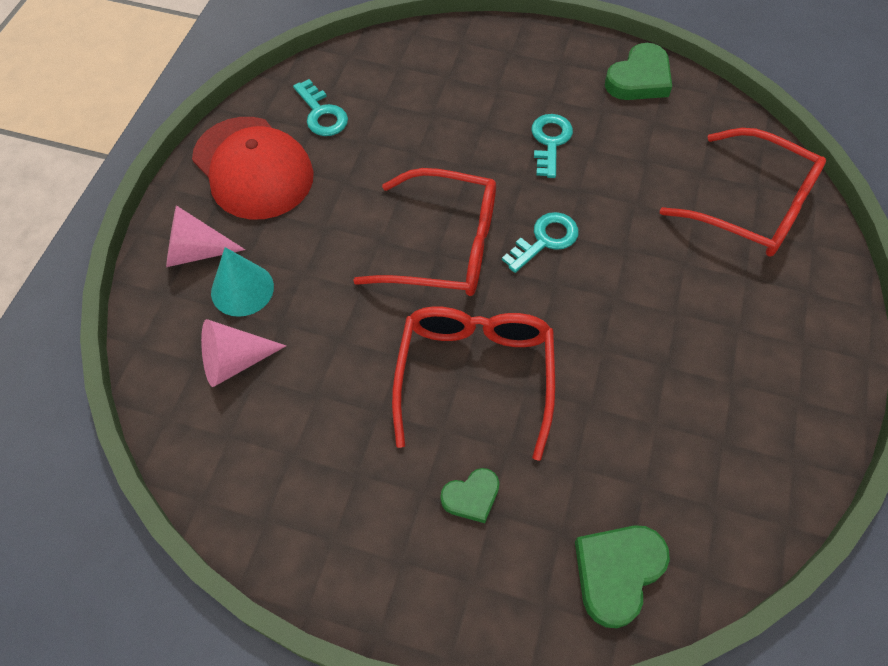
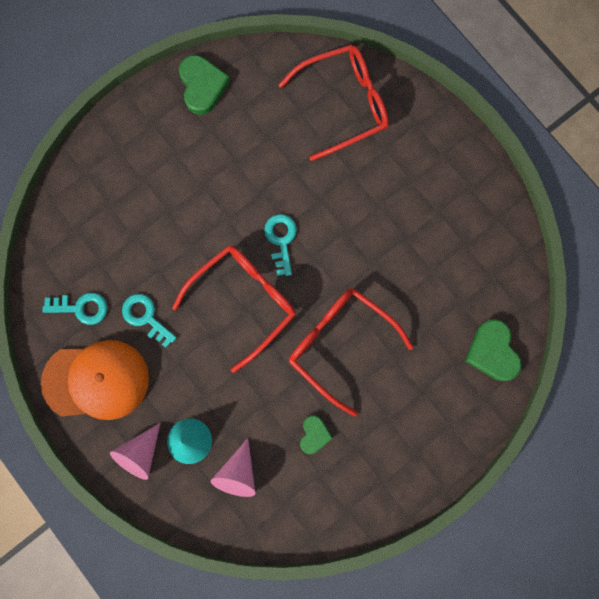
camera: 55 degrees left, 20 degrees up
(253, 168) = (96, 380): red cap -> orange cap
(471, 497) = (407, 395): green heart -> green heart (314, 435)
(550, 141) = (211, 181): turquoise key -> turquoise key (146, 317)

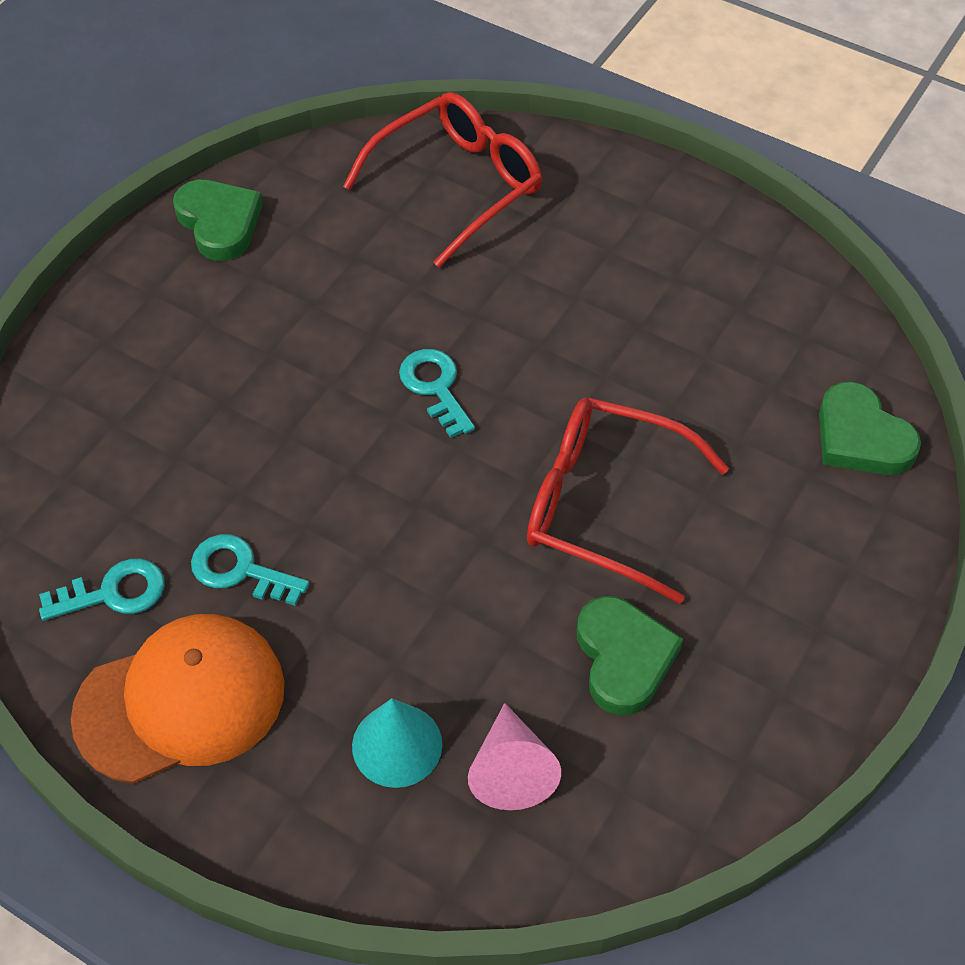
camera: 20 degrees left, 25 degrees down
(140, 454) = (310, 799): pink cone -> none
(244, 301) = (408, 493): red glasses -> none
(314, 435) = (623, 658): green heart -> green heart, size x1.65

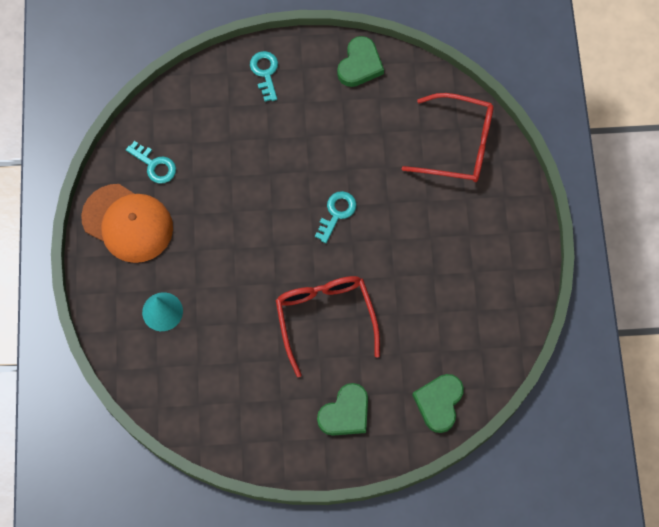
camera: 55 degrees right, 15 degrees up
(240, 570) = (196, 202): turquoise key -> turquoise key (265, 72)
(511, 770) = (180, 359): pink cone -> none
(623, 658) = (257, 370): green heart -> green heart (345, 413)

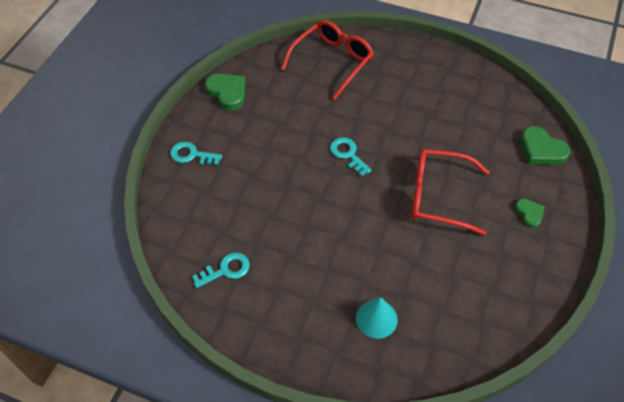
camera: 65 degrees left, 15 degrees down
(128, 223) = (271, 315): orange cap -> none
(345, 413) = (529, 214): green heart -> green heart, size x0.61

